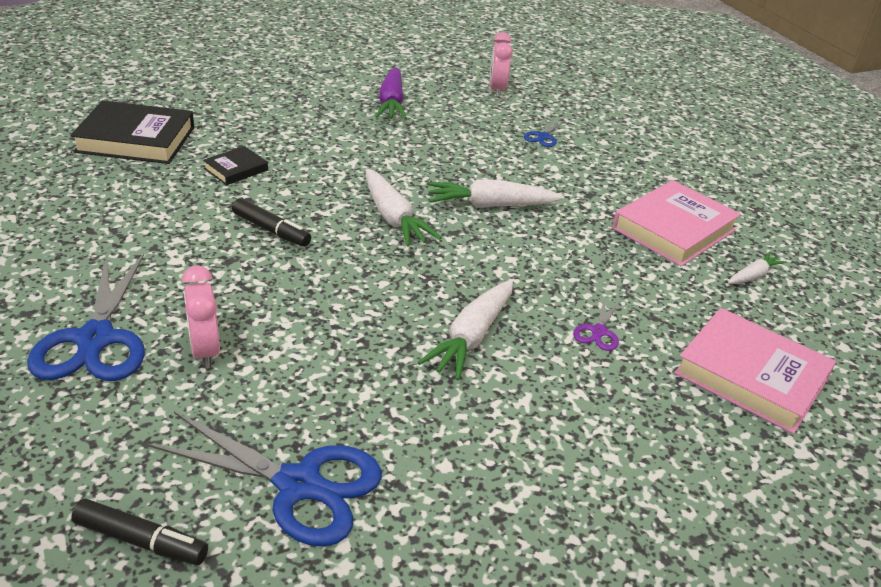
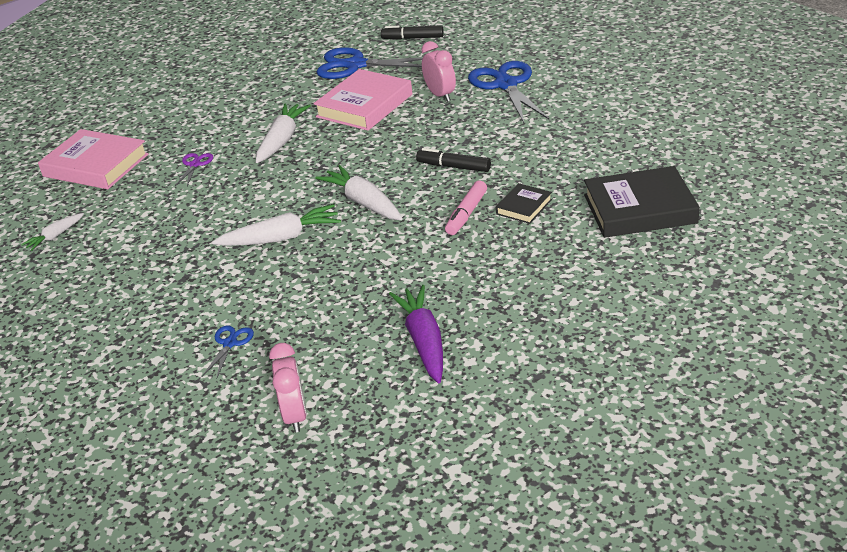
camera: 175 degrees right, 0 degrees up
(295, 178) = (466, 214): none -> pink marker
(674, 229) = (110, 261): pink book -> pink book (364, 106)

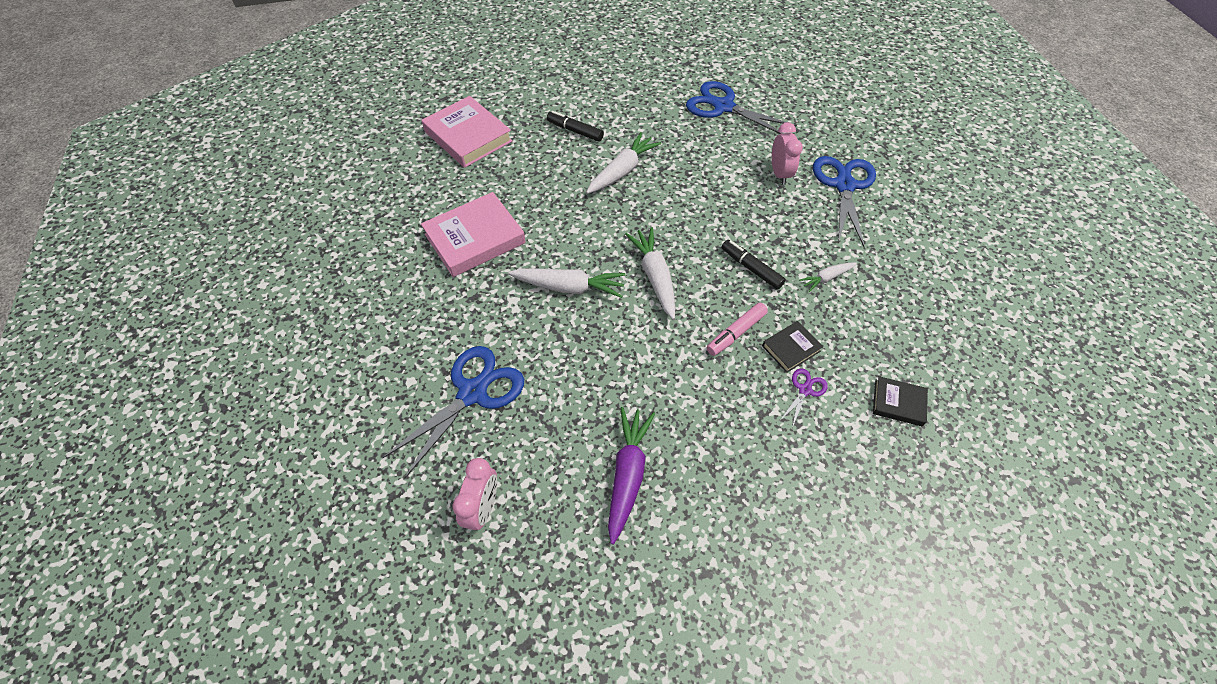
camera: 20 degrees right, 20 degrees up
(55, 236) = (403, 203): white carrot -> white carrot (826, 278)
(195, 164) = (541, 169): purple scissors -> purple scissors (805, 390)
(230, 343) = (473, 392): blue scissors -> blue scissors, size x2.18
(364, 106) = (708, 159): pink book -> pink book (475, 238)
(413, 38) = (787, 93): black marker -> black marker (575, 131)
(639, 209) = (898, 403): black book -> black book, size x0.50

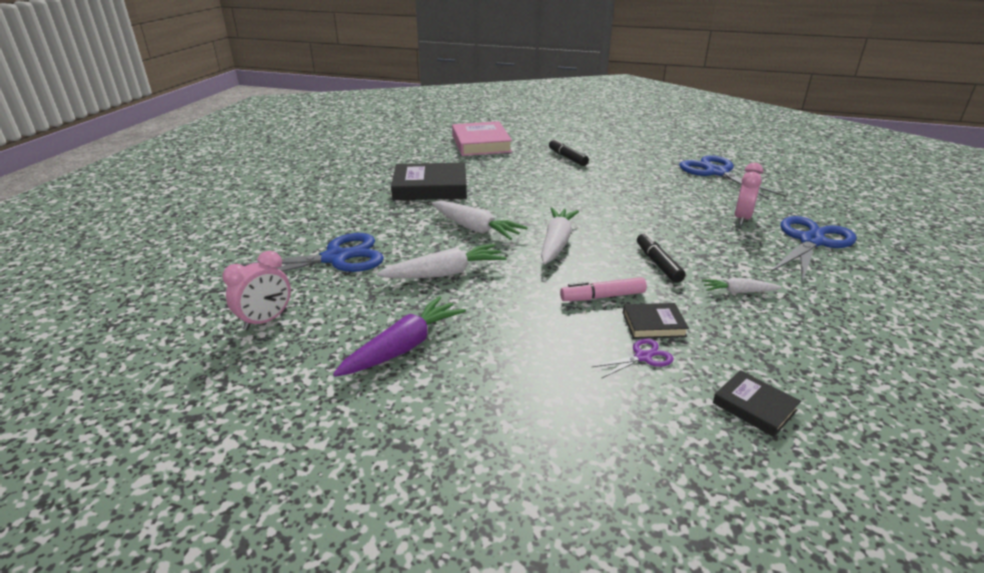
camera: 30 degrees right, 25 degrees down
(475, 238) = (430, 187): pink book -> black book
(622, 171) = (587, 184): white carrot -> white carrot (445, 273)

